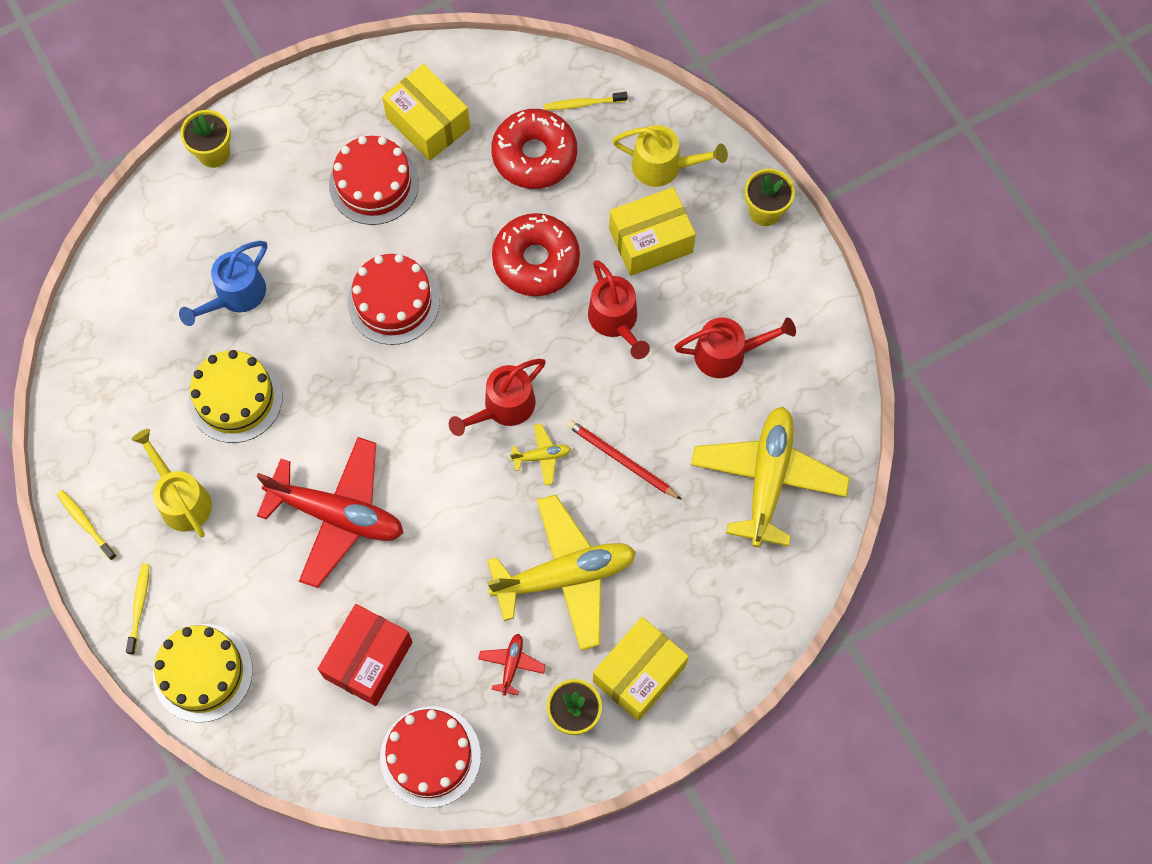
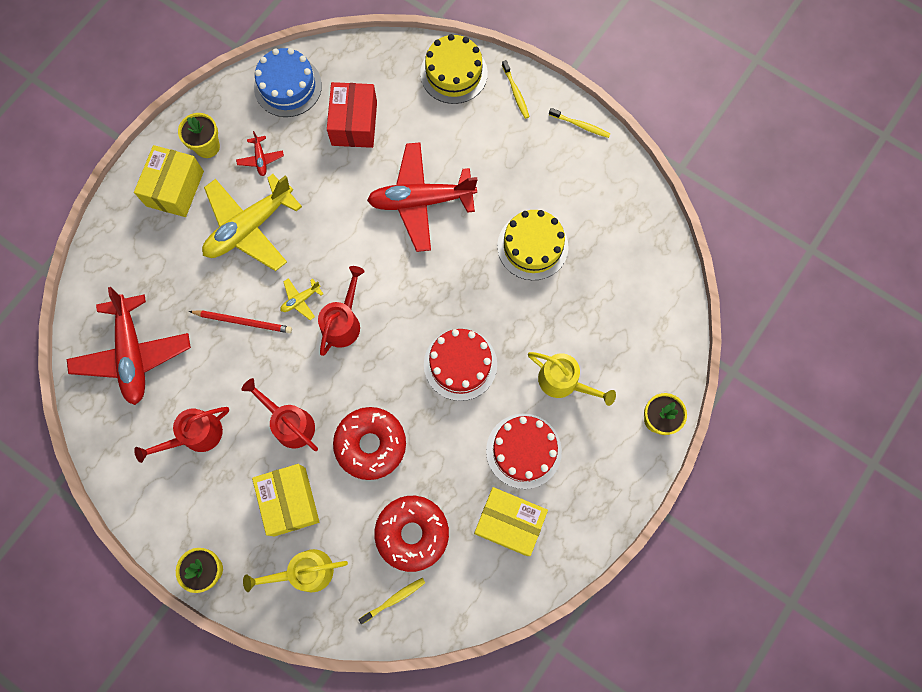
camera: 155 degrees right, 5 degrees up
(181, 498) = (529, 167): yellow watering can -> yellow watering can (564, 382)
(235, 296) = (575, 317): blue watering can -> none
(430, 756) = (288, 86): red cake -> blue cake
(650, 241) = (289, 501): yellow box -> yellow box turned 60 degrees counterclockwise
(768, 479) = (133, 354): yellow plane -> red plane

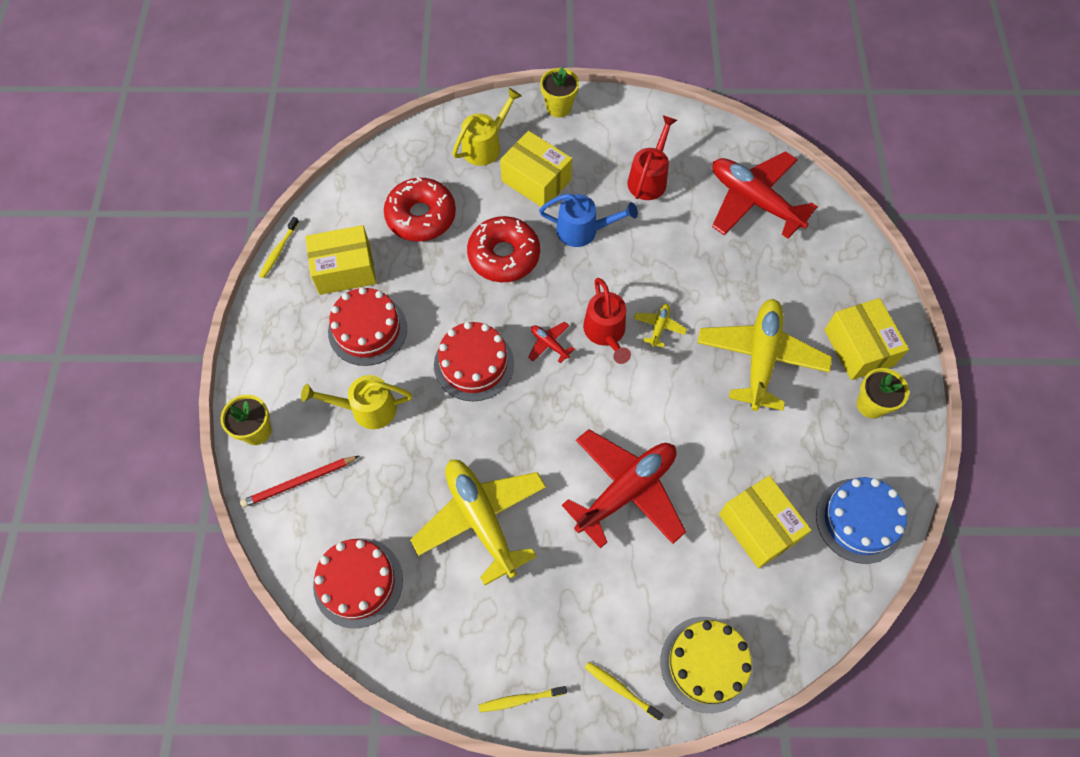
camera: 145 degrees right, 10 degrees down
(243, 322) = (691, 279): red pencil -> red pencil (299, 482)
(261, 159) = (812, 427): red plane -> red plane (549, 344)
(289, 423) = (583, 230): red watering can -> blue watering can
(354, 123) = (759, 527): red box -> yellow box
(394, 599) = (403, 168): yellow toothbrush -> yellow toothbrush (278, 251)
(532, 246) = (481, 519): yellow cake -> yellow plane
(642, 259) = (358, 582): none -> red cake

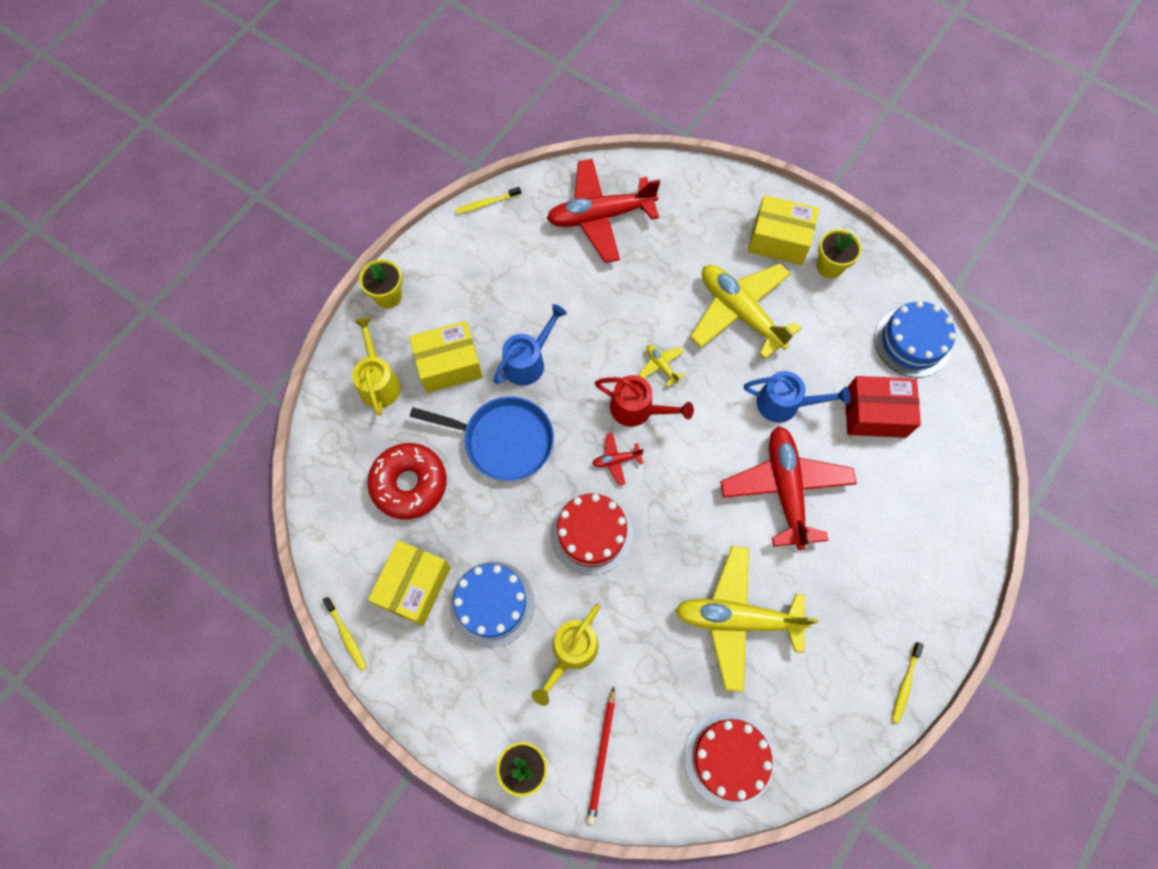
camera: 55 degrees left, 5 degrees up
(367, 330) = (492, 603): red cake -> blue cake
(504, 255) = (504, 440): red donut -> blue pan
(621, 689) = (940, 601): yellow toothbrush -> yellow toothbrush (486, 203)
(649, 178) = (517, 276): red watering can -> none
(705, 445) = (785, 404): none -> blue watering can
(706, 664) = (956, 525): yellow cake -> none
(759, 527) = (875, 413): yellow box -> red box

